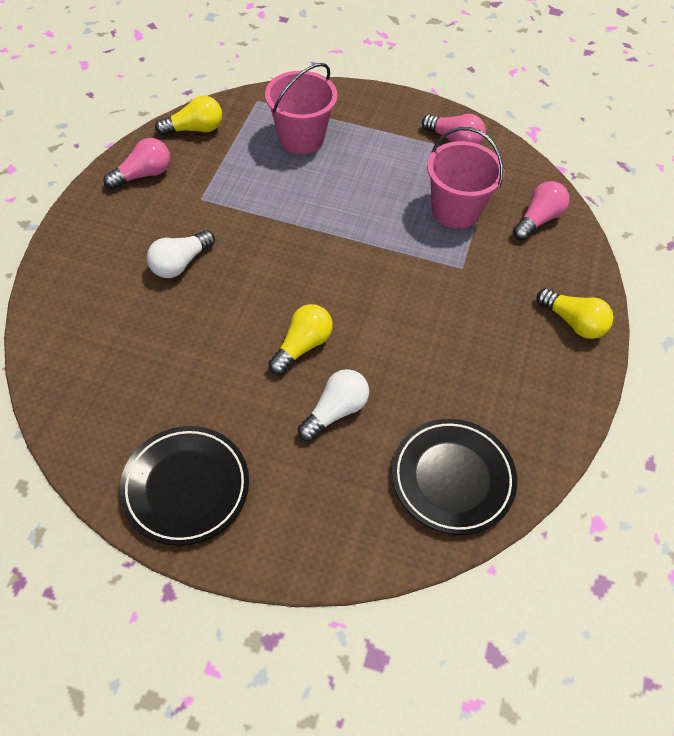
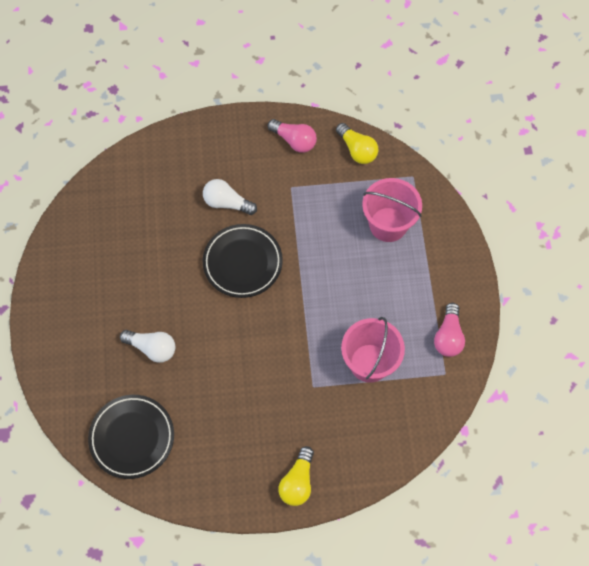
camera: 70 degrees right, 10 degrees up
(186, 487) = (65, 287): black plate -> black plate (242, 263)
(302, 346) = (194, 307): yellow light bulb -> none
(538, 219) = (391, 428): pink light bulb -> none

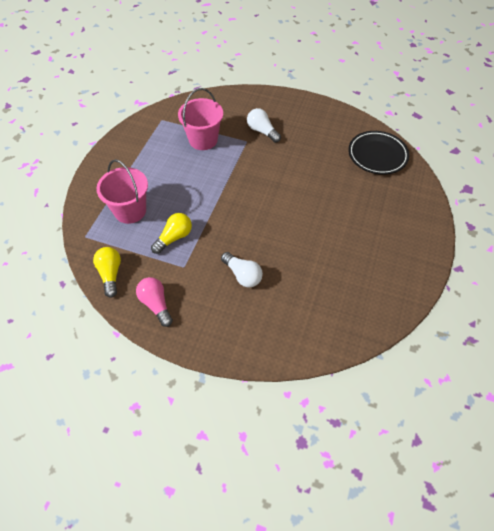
camera: 155 degrees left, 10 degrees down
(152, 348) = (346, 198): white light bulb -> white light bulb (262, 131)
(242, 263) = (253, 226): black plate -> none
(297, 482) = (282, 104): yellow light bulb -> yellow light bulb (174, 238)
(448, 336) = (144, 135): pink light bulb -> none

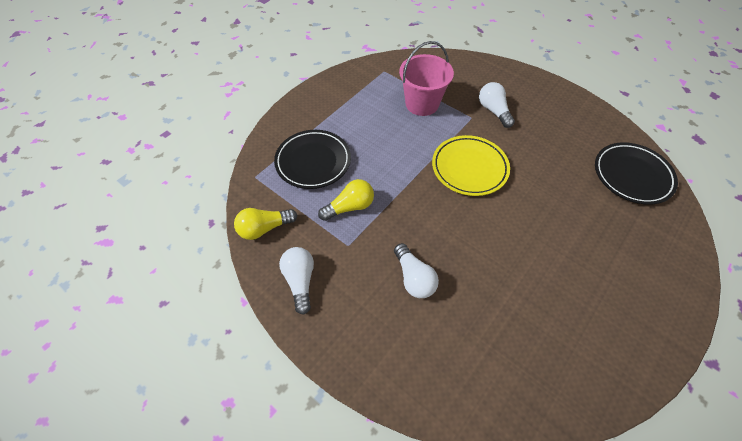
camera: 20 degrees right, 0 degrees up
(110, 274) = (264, 228): yellow light bulb -> yellow light bulb turned 120 degrees counterclockwise
(130, 211) = (313, 162): pink bucket -> black plate
(156, 304) = (300, 281): pink light bulb -> white light bulb
(257, 182) = (469, 168): none -> yellow plate

